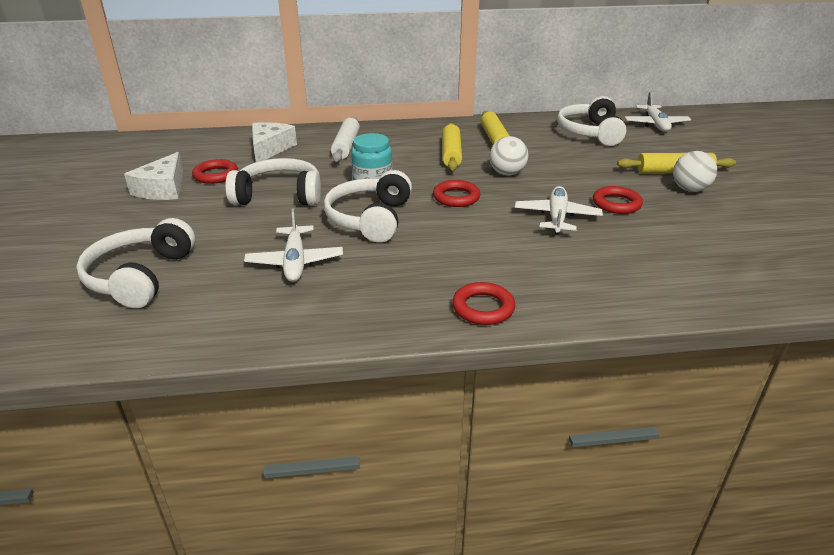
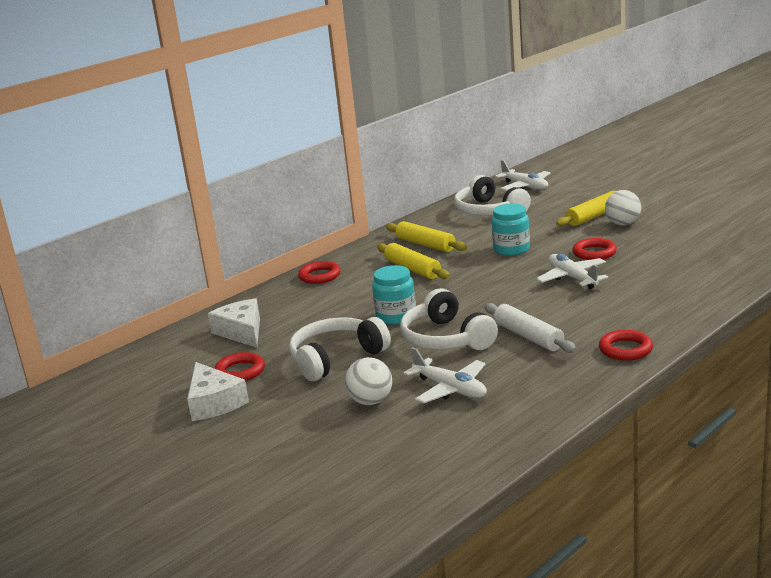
camera: 35 degrees left, 10 degrees down
(140, 276) = (352, 457): white headphones -> none
(346, 146) = (309, 300): white rolling pin -> white rolling pin (528, 337)
(456, 197) = (479, 297): red ring -> red ring (319, 276)
(507, 173) = (484, 265): white ball -> white ball (371, 401)
(551, 170) = (511, 249): none -> turquoise jar

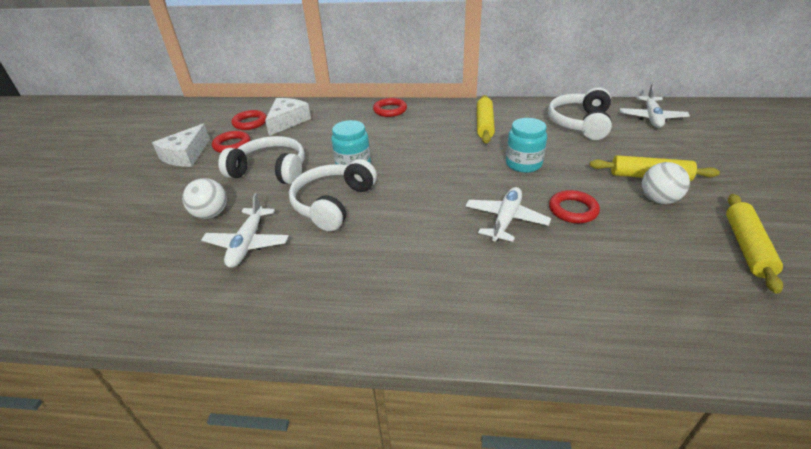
camera: 50 degrees right, 15 degrees up
(413, 269) = (437, 138): yellow rolling pin -> yellow rolling pin (747, 247)
(528, 337) = (367, 245): white rolling pin -> none
(625, 349) = (386, 321): red ring -> red ring (250, 123)

